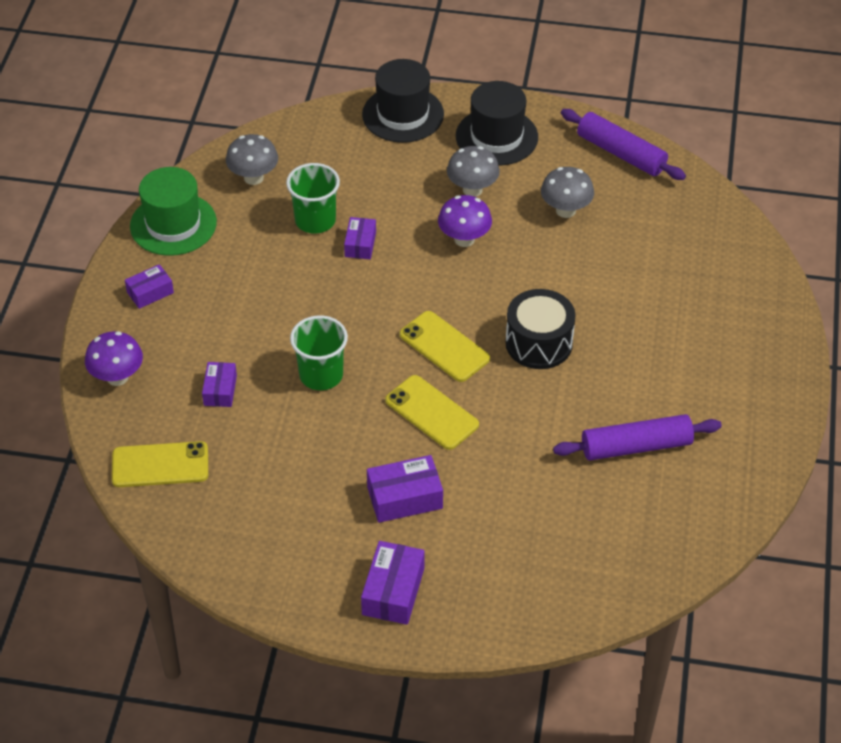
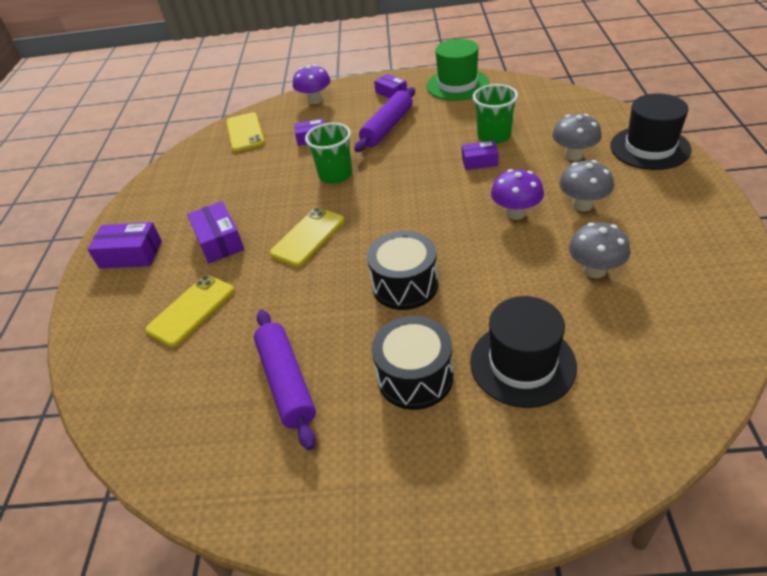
camera: 85 degrees right, 5 degrees down
(253, 177) = (522, 101): grey mushroom -> grey mushroom (573, 155)
(444, 346) = (382, 228): yellow phone -> yellow phone (191, 310)
(496, 137) = (666, 205): black hat -> black hat (522, 363)
(621, 153) = (715, 297): purple rolling pin -> purple rolling pin (387, 127)
(653, 356) = (415, 377): none -> black drum

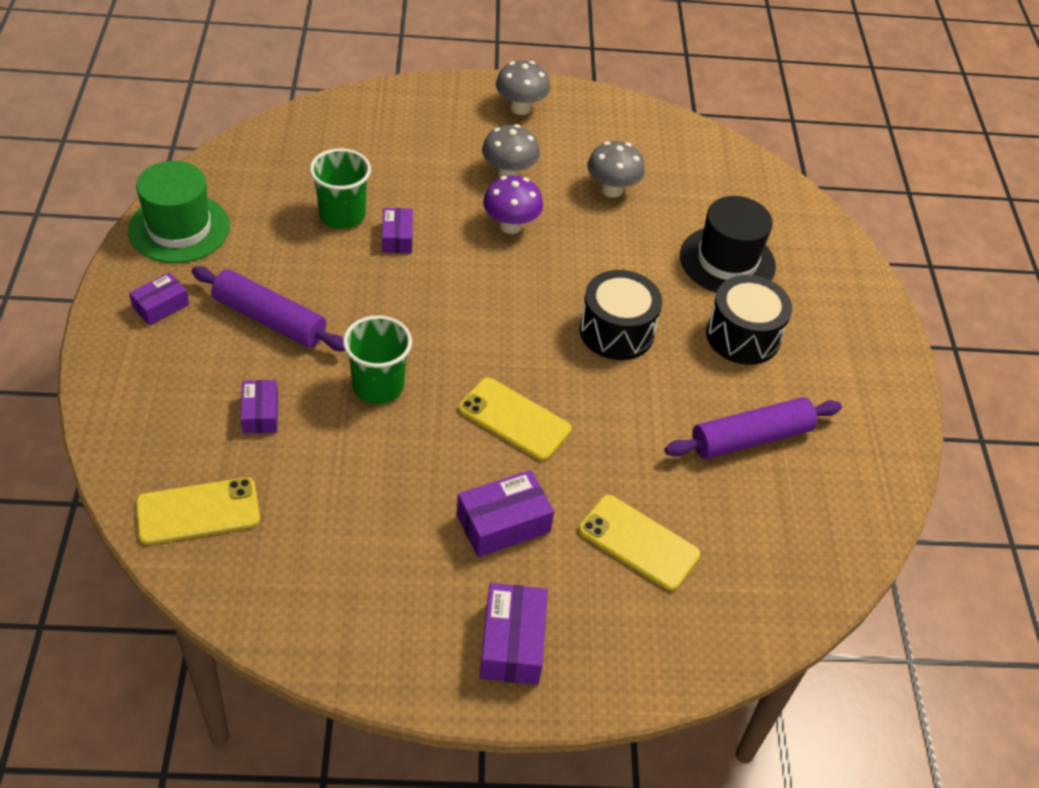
camera: 100 degrees left, 5 degrees up
(315, 100) = (132, 408): purple mushroom -> none
(573, 155) = (413, 159): grey mushroom -> grey mushroom (520, 108)
(649, 148) = (418, 102): black hat -> none

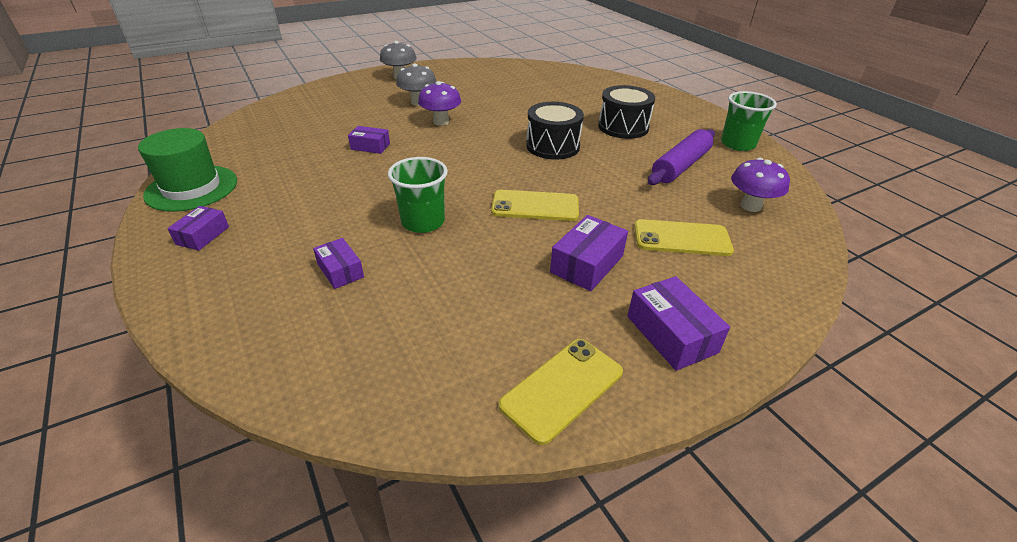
camera: 25 degrees left, 10 degrees down
(198, 511) = (331, 360): yellow phone -> yellow phone (562, 389)
(269, 319) = (306, 214): purple rolling pin -> none
(342, 215) = (321, 147): green cup -> green cup (737, 144)
(397, 237) = (370, 146): purple box -> purple box turned 45 degrees counterclockwise
(612, 190) = (486, 93): grey mushroom -> none
(727, 261) = (579, 102): black hat -> none
(772, 539) = (750, 206): none -> purple mushroom

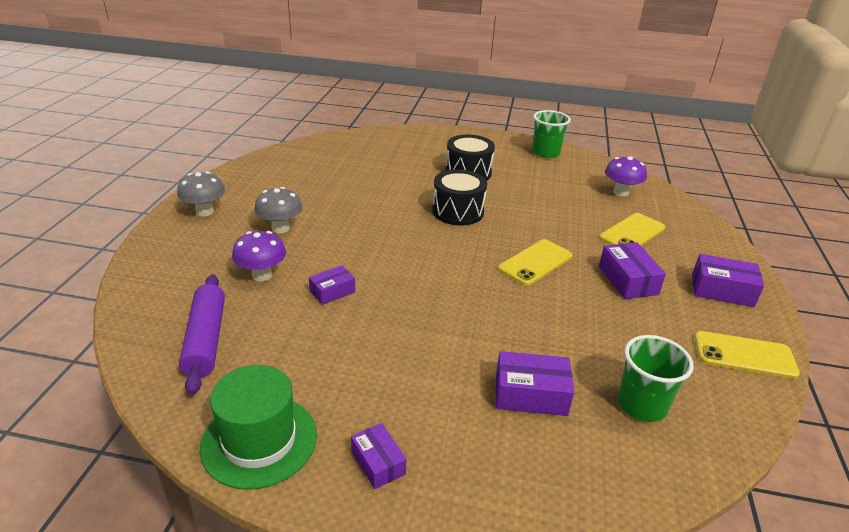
camera: 50 degrees left, 5 degrees down
(340, 271) = (530, 394): purple box -> purple box, size x1.55
(423, 222) = (501, 321): green cup -> green cup (641, 405)
(441, 122) = (340, 236): purple mushroom -> purple mushroom (262, 275)
(562, 389) = (744, 355): yellow phone -> yellow phone turned 75 degrees counterclockwise
(680, 166) = (548, 185): purple rolling pin -> purple rolling pin (206, 339)

